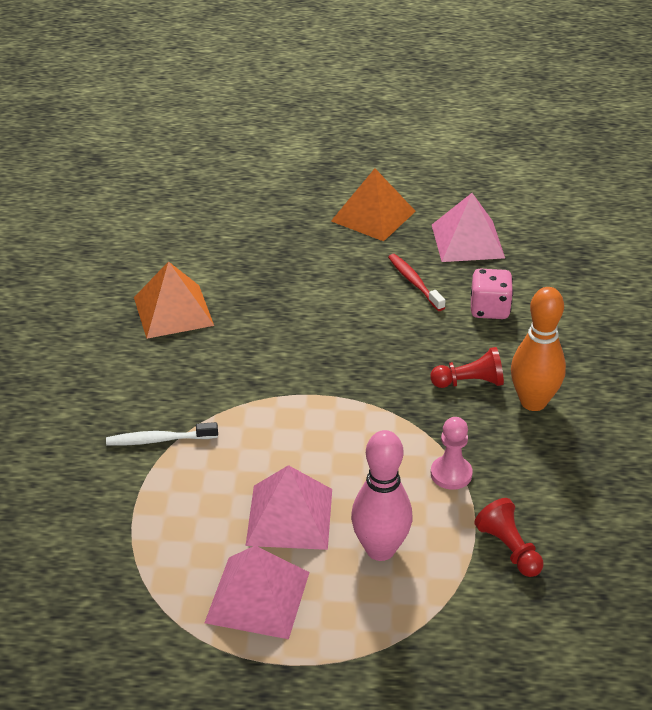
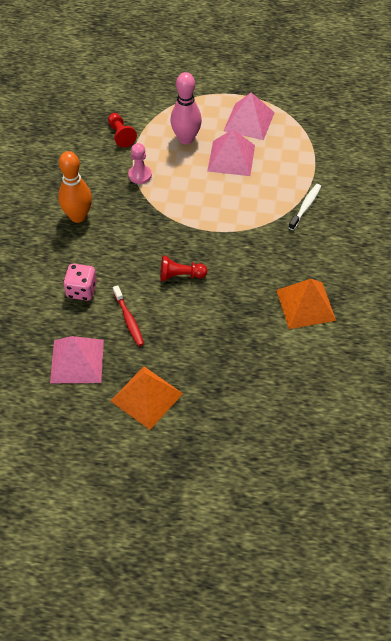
camera: 175 degrees left, 15 degrees up
(159, 440) = (305, 206): white toothbrush -> white toothbrush turned 60 degrees counterclockwise
(470, 382) = (112, 232): red pawn -> red pawn (180, 275)

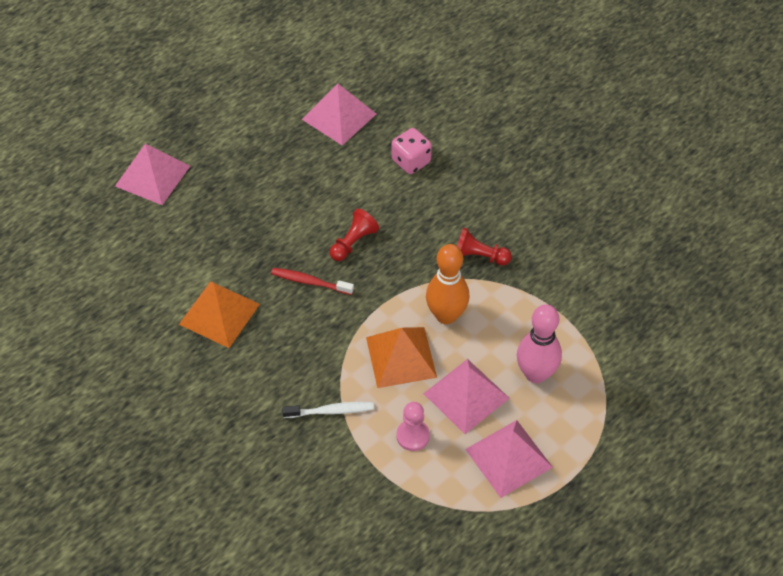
camera: 130 degrees right, 0 degrees up
(78, 216) = (507, 210): orange bowling pin -> orange bowling pin (446, 315)
(121, 135) = (596, 317): red pawn -> red pawn (479, 256)
(129, 320) = (344, 174): red toothbrush -> red toothbrush (310, 282)
(140, 175) = (517, 295): pink pawn -> pink pawn (413, 436)
(146, 397) = (256, 139): orange pyramid -> orange pyramid (401, 357)
(244, 436) = (152, 176): none -> pink pyramid
(305, 206) = (331, 411): white toothbrush -> white toothbrush turned 75 degrees counterclockwise

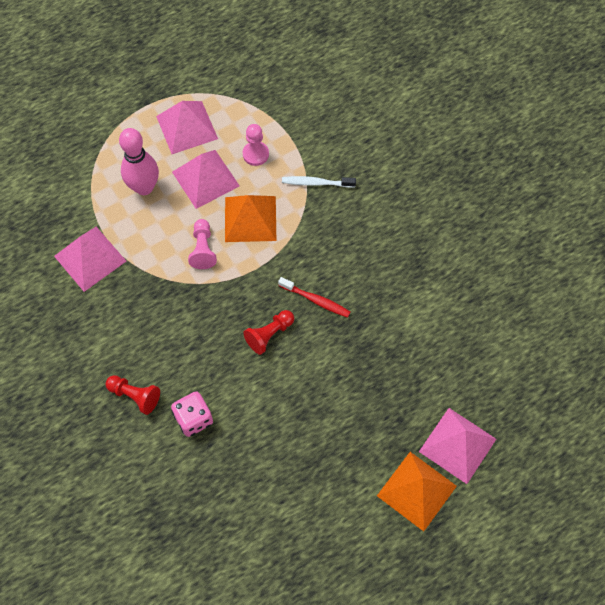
camera: 170 degrees left, 10 degrees up
(219, 314) = (400, 282): orange pyramid -> orange pyramid (416, 490)
(339, 116) = (256, 491): pink pyramid -> pink pyramid (90, 258)
(446, 315) = (203, 249): orange bowling pin -> pink pawn
(479, 256) = (158, 302): red pawn -> red pawn (135, 396)

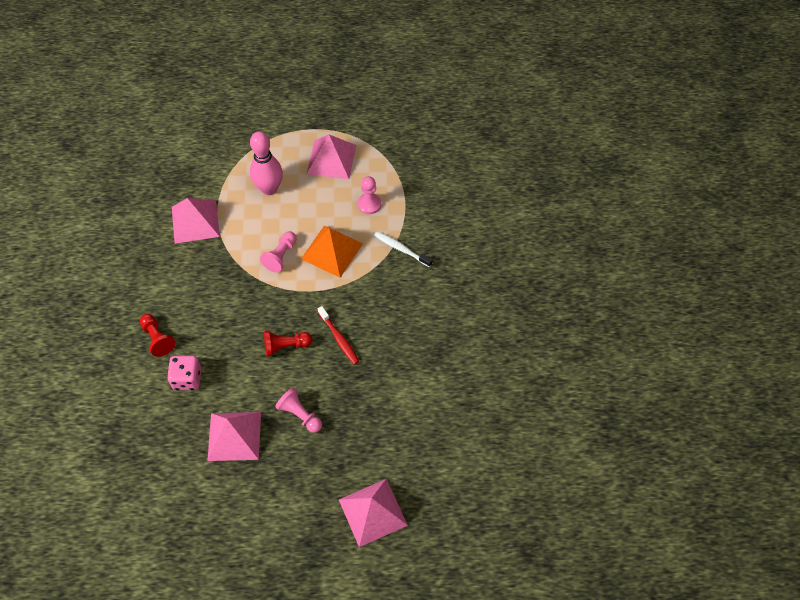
camera: 30 degrees right, 5 degrees down
(205, 179) = (319, 204): pink pyramid -> pink pyramid (234, 436)
(328, 393) = (300, 414): none -> pink pawn
(416, 490) = (315, 529): orange pyramid -> none

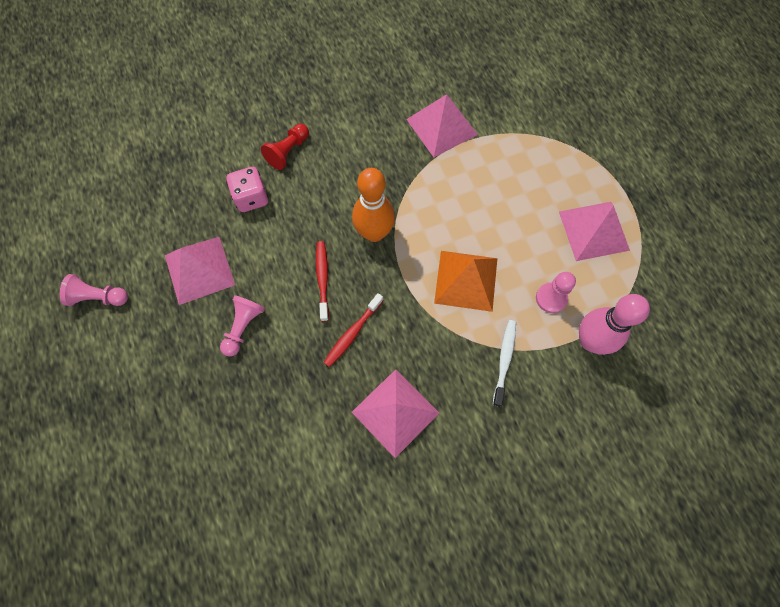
camera: 70 degrees right, 10 degrees up
(264, 298) = (374, 233): none -> orange bowling pin
(269, 189) = (518, 181): pink bowling pin -> pink bowling pin (590, 341)
(281, 256) = (435, 228): pink pawn -> pink pawn (98, 297)
(286, 346) = (322, 279): red pawn -> red toothbrush
(373, 512) = (145, 454): pink pyramid -> pink pyramid (395, 412)

